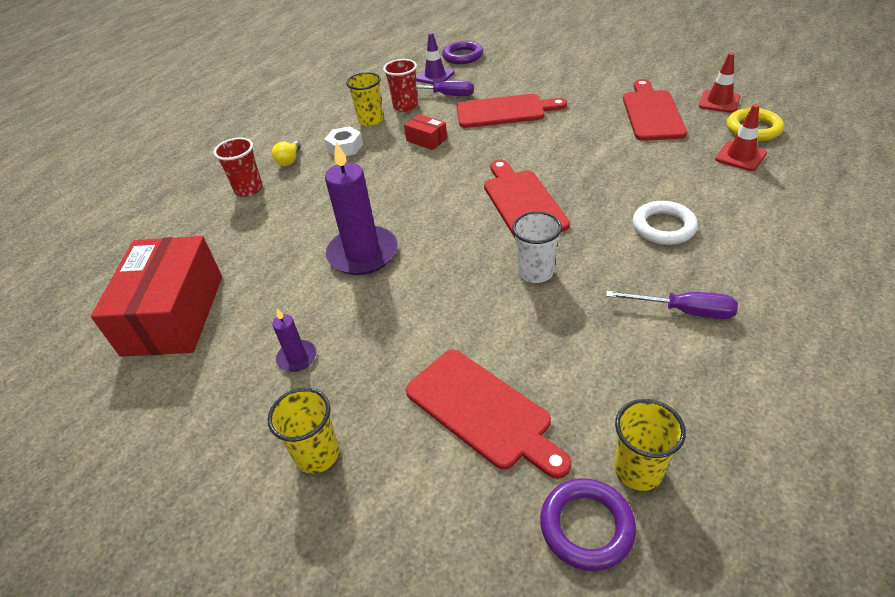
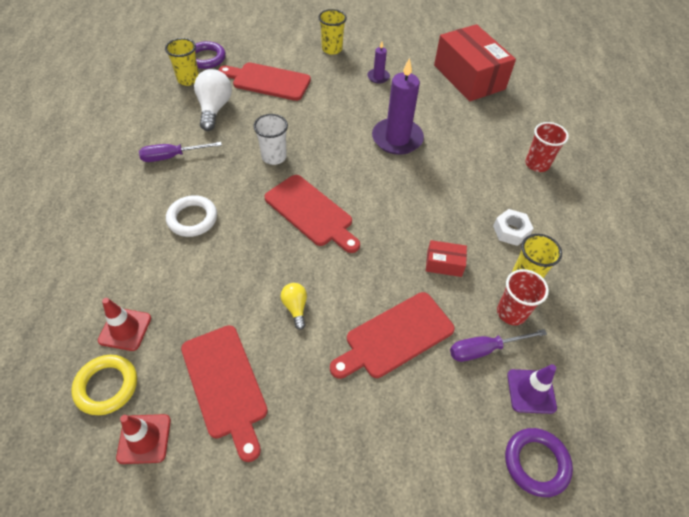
camera: 145 degrees right, 10 degrees up
(289, 160) = (542, 201): yellow light bulb -> yellow light bulb (295, 307)
(600, 379) = (214, 109): none -> white light bulb

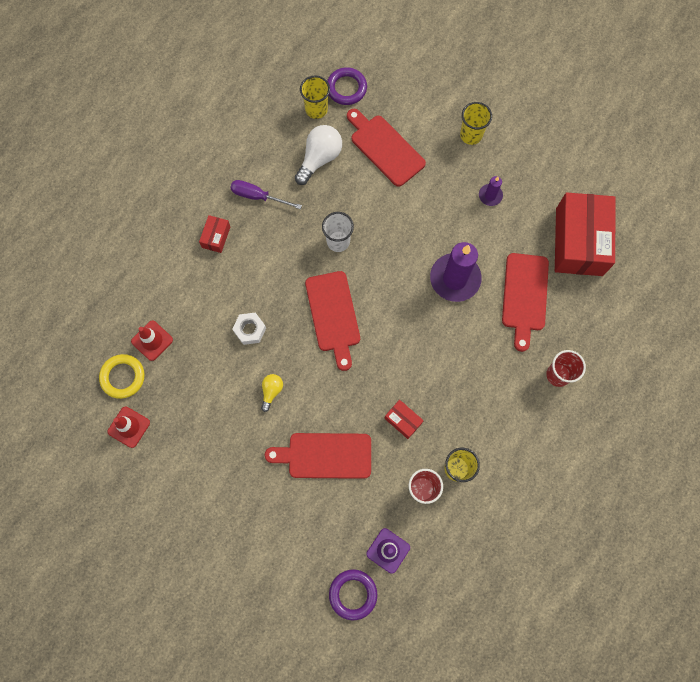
camera: 35 degrees right, 20 degrees up
(147, 204) = (216, 237): none -> red box
(192, 219) = (242, 270): white ring -> none
(225, 385) = (194, 421): red cutting board -> red cutting board (525, 296)
(484, 349) = (380, 503): purple screwdriver -> none
(510, 231) = (479, 424): white nut -> white nut (250, 330)

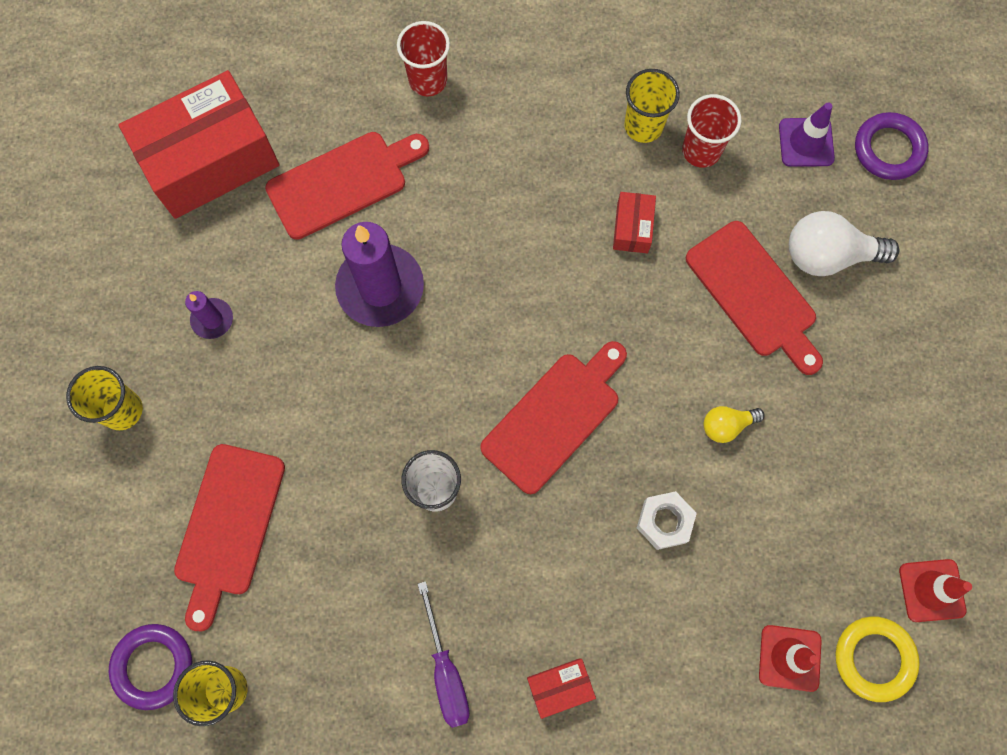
camera: 125 degrees left, 0 degrees up
(319, 158) = (314, 618): white light bulb -> white light bulb (828, 255)

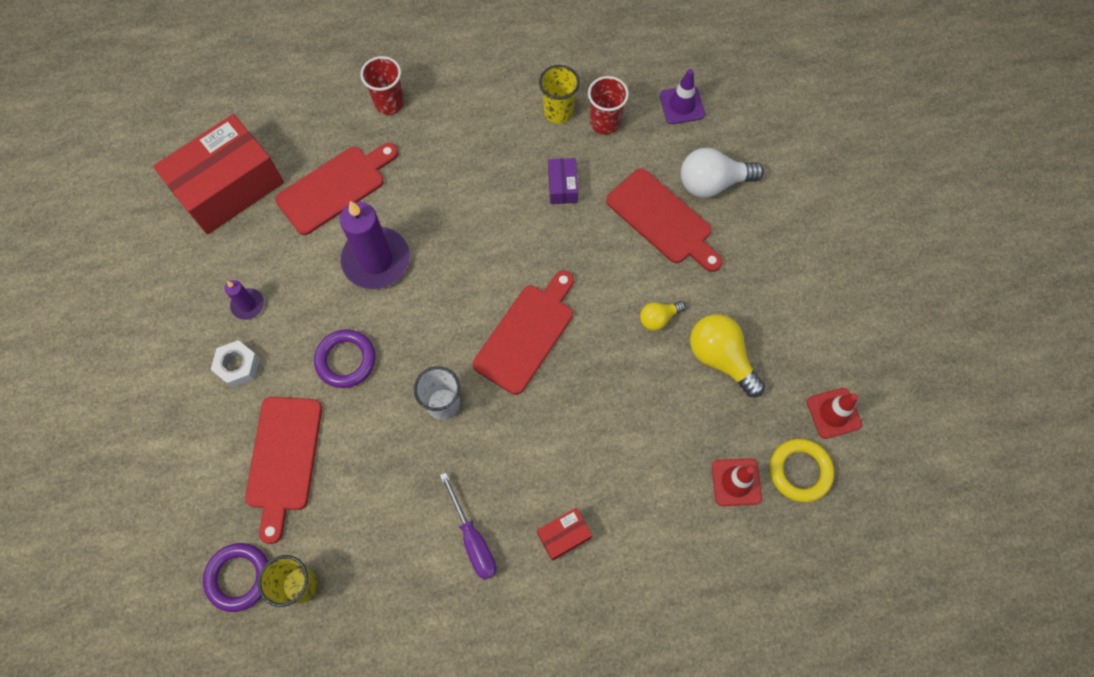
camera: 10 degrees left, 5 degrees down
(122, 410) = (186, 385): yellow cup -> none
(632, 228) = (562, 186): red box -> purple box
(664, 522) = (623, 397): white nut -> white nut (238, 366)
(798, 492) = (720, 358): none -> yellow light bulb
(888, 149) = (743, 101): purple ring -> purple ring (346, 360)

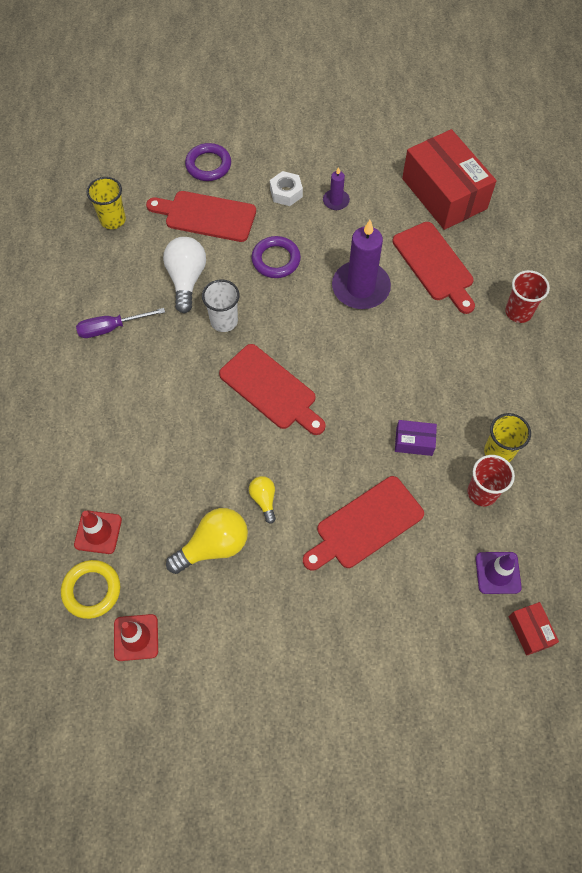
camera: 100 degrees right, 5 degrees down
(239, 577) = (129, 186): purple ring -> purple ring (208, 165)
(564, 535) = (95, 390): red box -> red box (530, 631)
(712, 183) = (400, 582): white light bulb -> white light bulb (186, 279)

